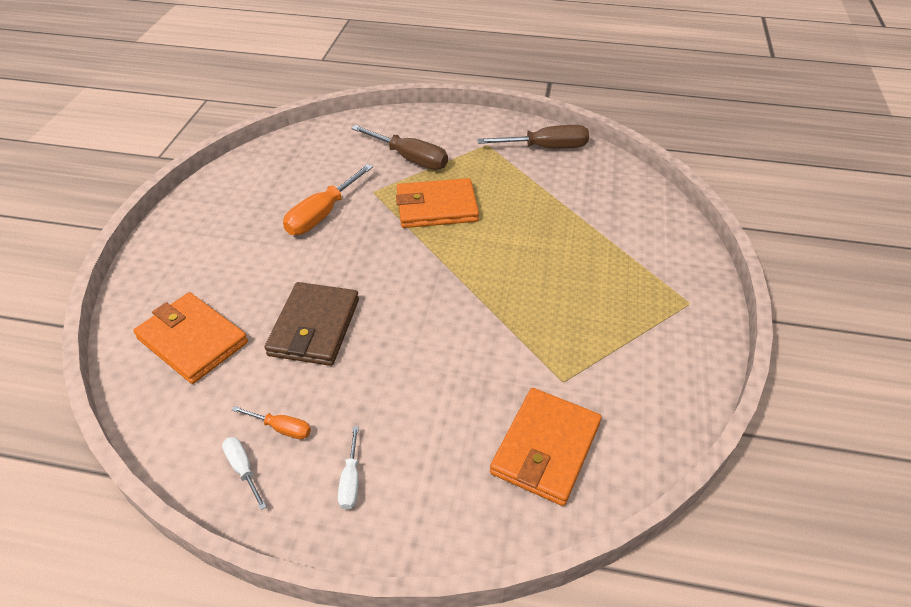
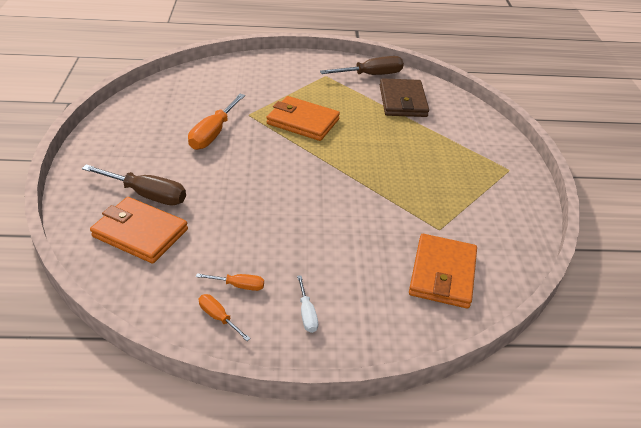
camera: 15 degrees left, 5 degrees down
(243, 469) = (219, 317): white screwdriver -> orange screwdriver
(314, 327) = (238, 213): brown wallet -> brown wallet (402, 101)
(409, 158) = (269, 89): brown screwdriver -> brown screwdriver (146, 194)
(436, 207) = (303, 121): orange wallet -> orange wallet turned 45 degrees clockwise

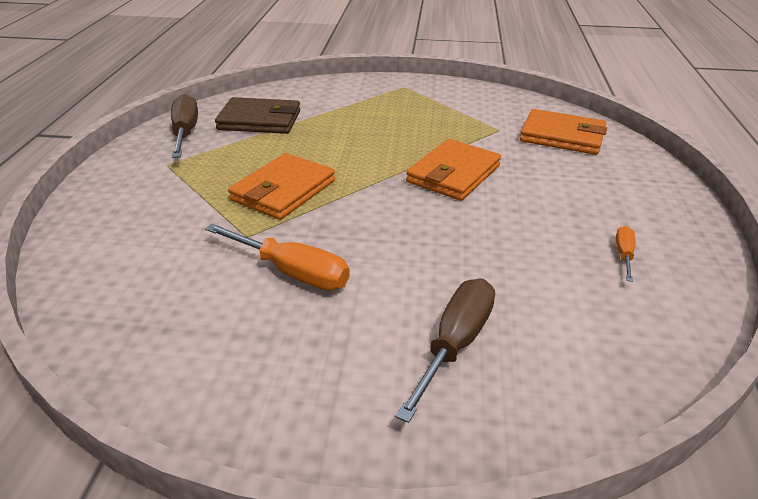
camera: 80 degrees left, 5 degrees down
(140, 233) = (549, 347): orange wallet -> orange wallet (453, 174)
(219, 317) = (681, 271): orange screwdriver -> none
(307, 313) = (646, 211): white screwdriver -> none

